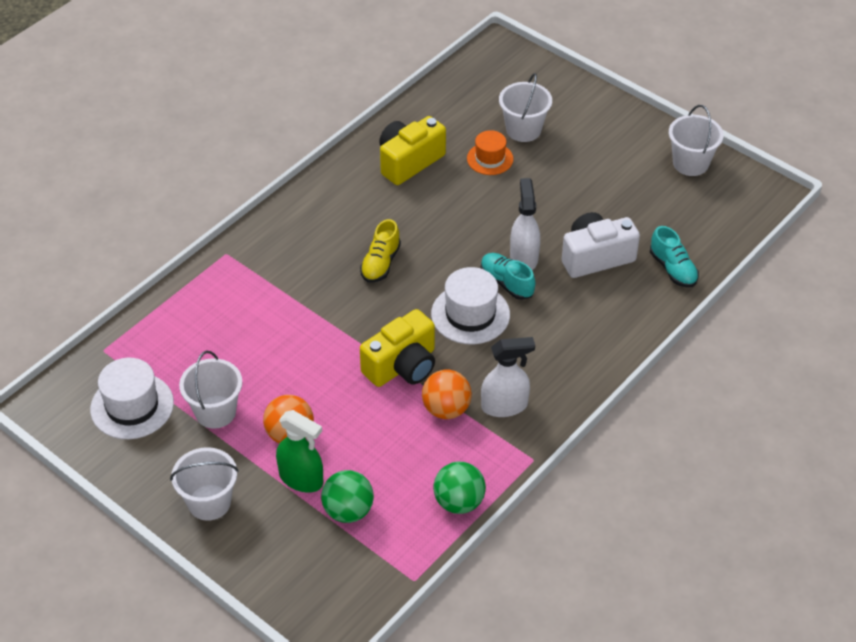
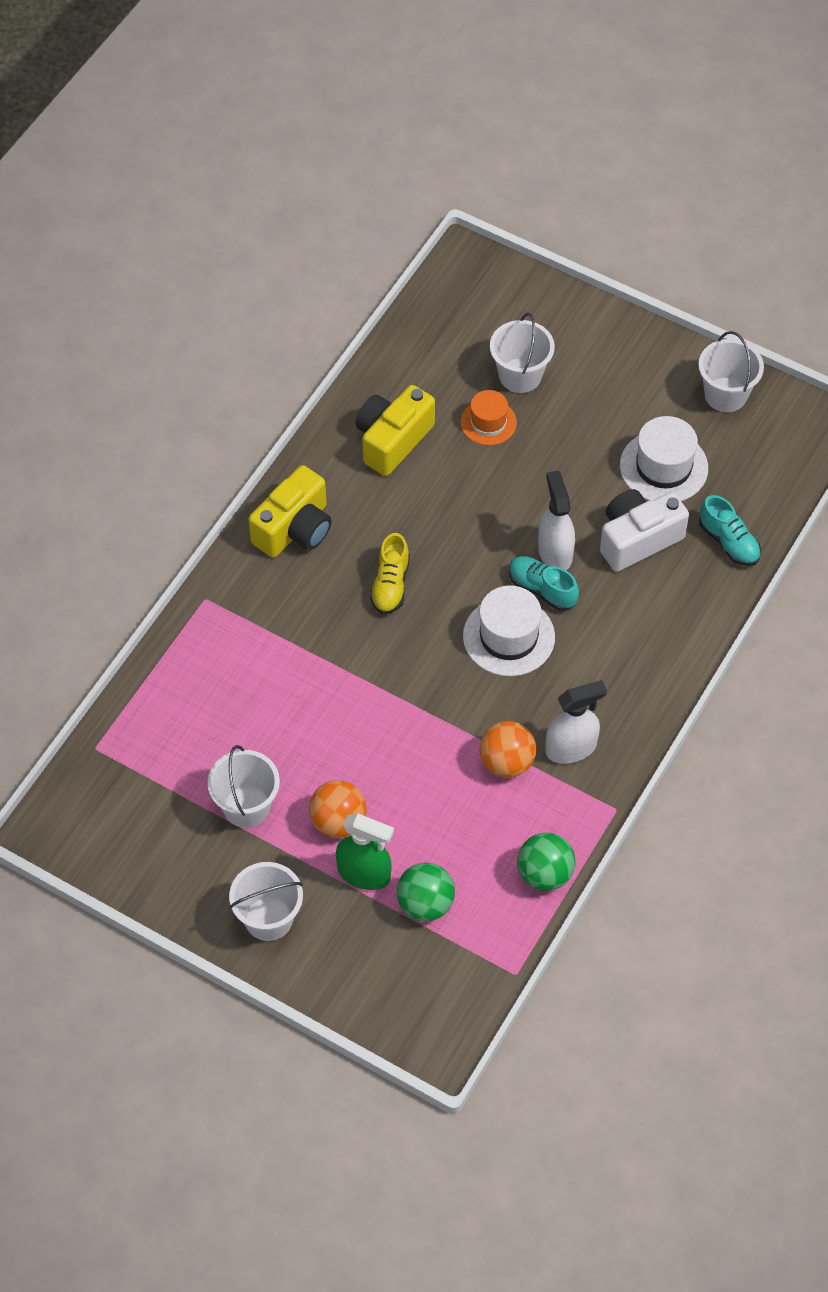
camera: 10 degrees left, 10 degrees up
(132, 406) = (149, 814): white hat -> white hat (663, 467)
(402, 366) = (445, 715): yellow camera -> yellow camera (294, 529)

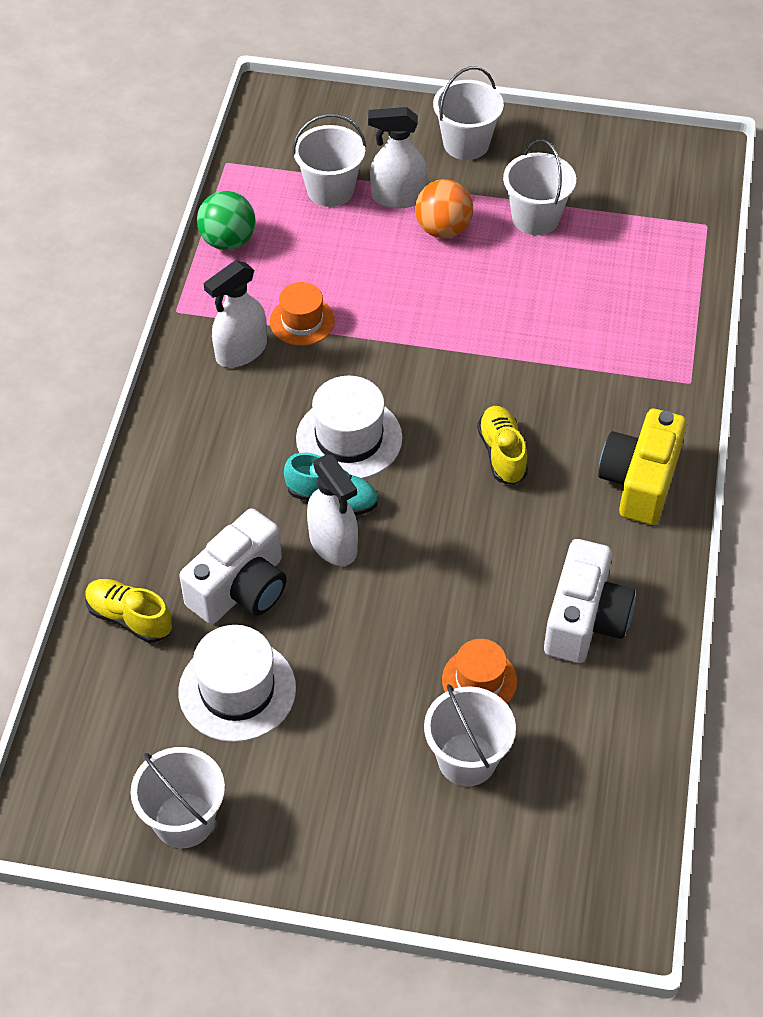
camera: 160 degrees right, 5 degrees down
(364, 873) = (397, 197): green spray bottle -> white spray bottle
(392, 440) = (585, 620): yellow camera -> white camera
(425, 904) = (330, 190): green ball -> white bucket
(506, 762) = (302, 321): orange ball -> orange hat
(728, 542) = (129, 618): turquoise shoe -> yellow shoe

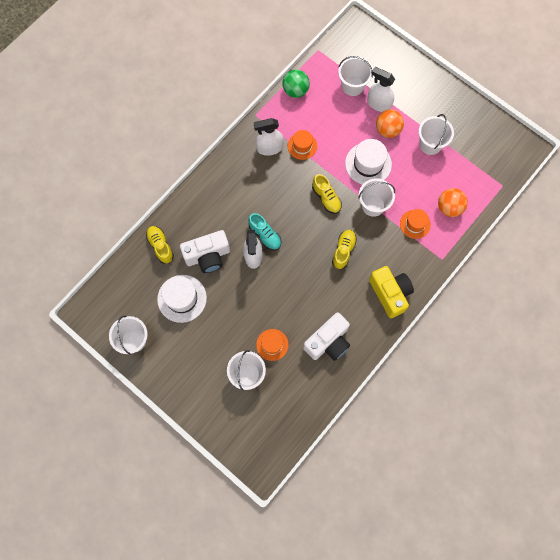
camera: 30 degrees right, 20 degrees up
(349, 438) = (287, 211): white hat -> white hat (368, 164)
(407, 383) = (326, 198): none -> yellow shoe
(466, 144) = (425, 90): white bucket -> white bucket (373, 205)
(601, 350) = (415, 224): none -> orange hat
(639, 481) = (390, 293): yellow camera -> yellow camera turned 105 degrees clockwise
(641, 298) = (449, 208): none -> orange ball

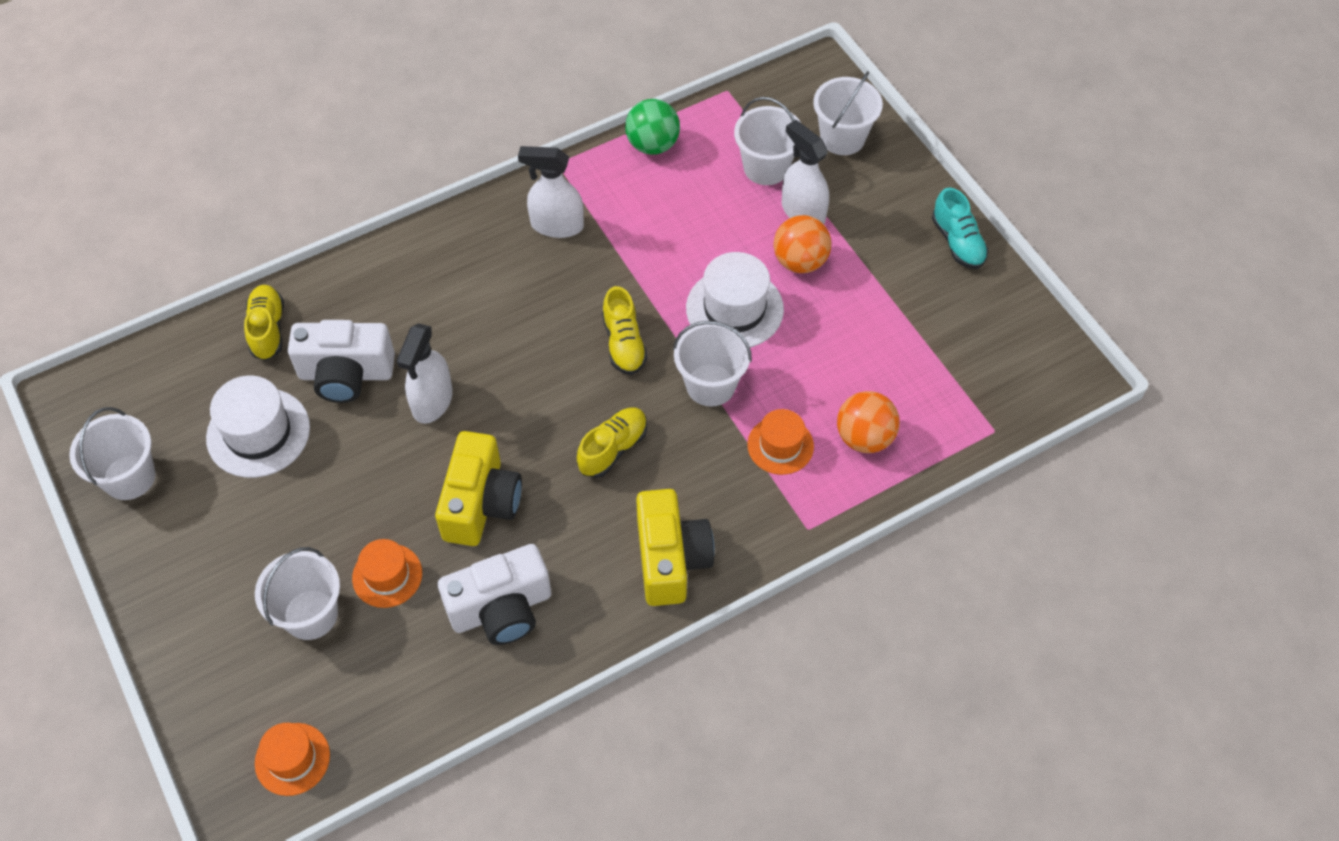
camera: 20 degrees right, 15 degrees down
(265, 235) = (473, 372): turquoise shoe -> turquoise shoe (957, 242)
(297, 297) = (481, 503): none -> yellow camera
(302, 146) = (620, 240): orange hat -> orange hat (292, 759)
(430, 144) = (875, 311): white bucket -> white bucket (842, 138)

